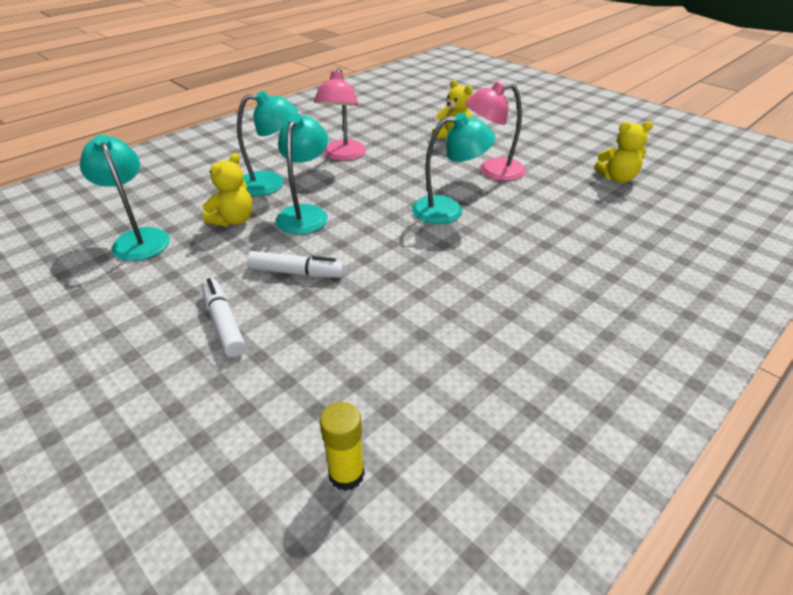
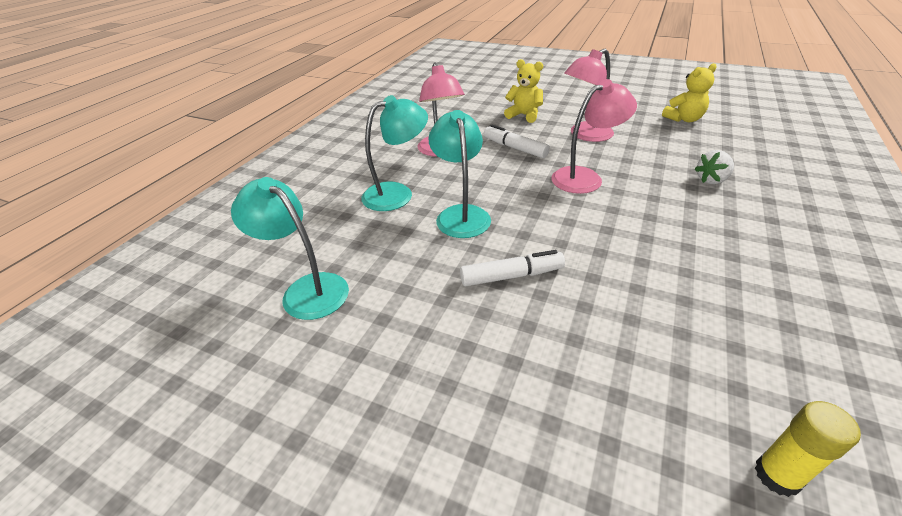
camera: 20 degrees left, 0 degrees up
(224, 323) = (492, 354): white marker -> white marker (515, 148)
(233, 220) = (394, 240): yellow teddy bear -> none
(448, 210) = (585, 177): turquoise lamp -> pink lamp
(573, 243) = (711, 180): none -> white strawberry

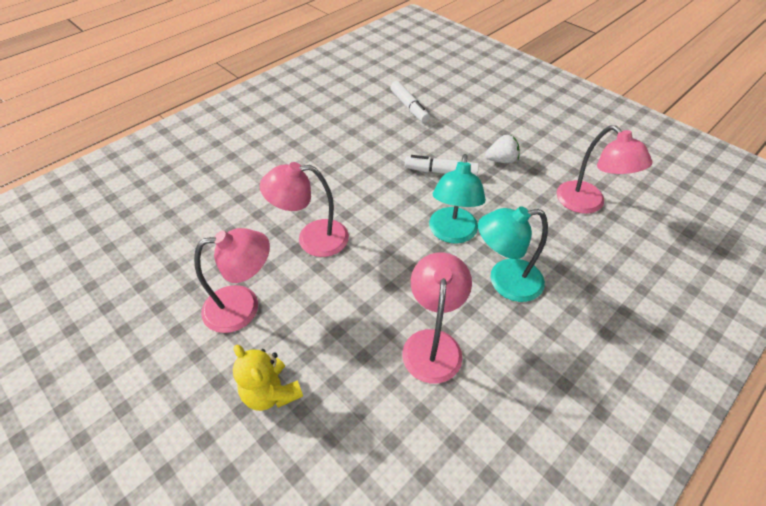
camera: 160 degrees left, 10 degrees up
(306, 289) = (587, 204): turquoise lamp -> pink lamp
(515, 148) = (342, 313): white marker -> white marker (409, 107)
(683, 119) = (102, 291): yellow teddy bear -> none
(711, 180) = (215, 199): white strawberry -> white strawberry (501, 160)
(777, 475) = (390, 79): yellow glue stick -> none

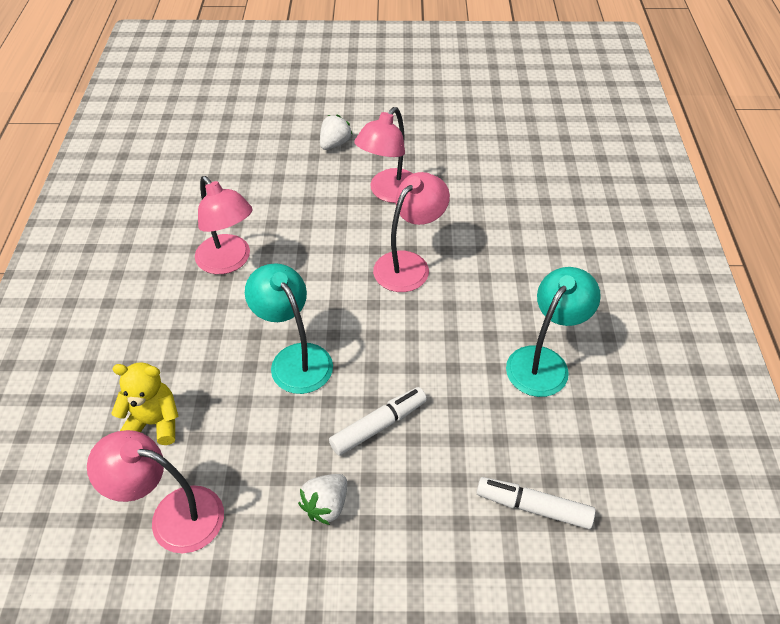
camera: 135 degrees right, 0 degrees up
(205, 408) = (335, 144): none -> white strawberry
(271, 392) = (307, 172): yellow teddy bear -> yellow teddy bear (154, 422)
(505, 281) = (207, 348): turquoise lamp -> turquoise lamp (543, 362)

